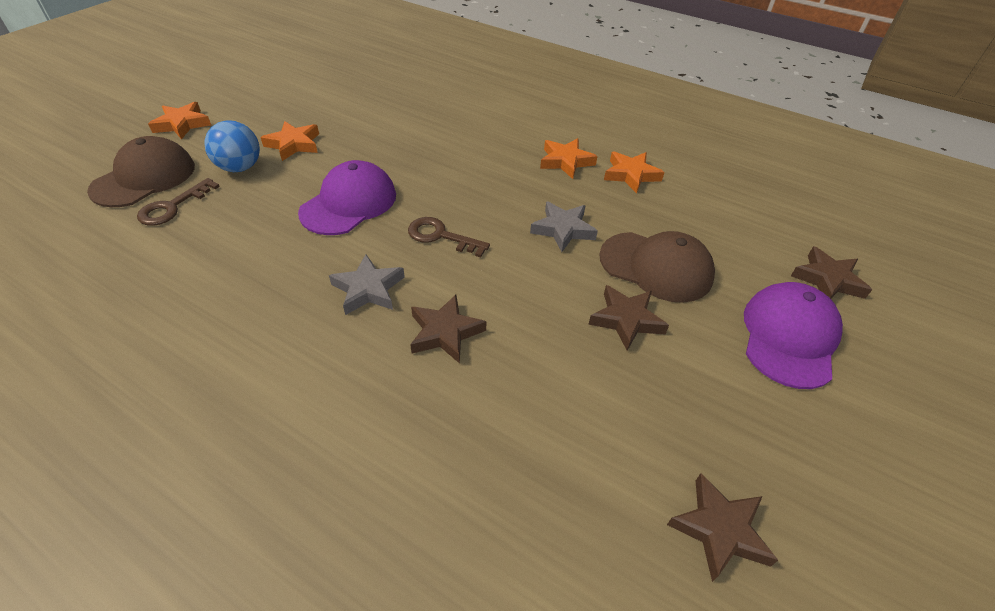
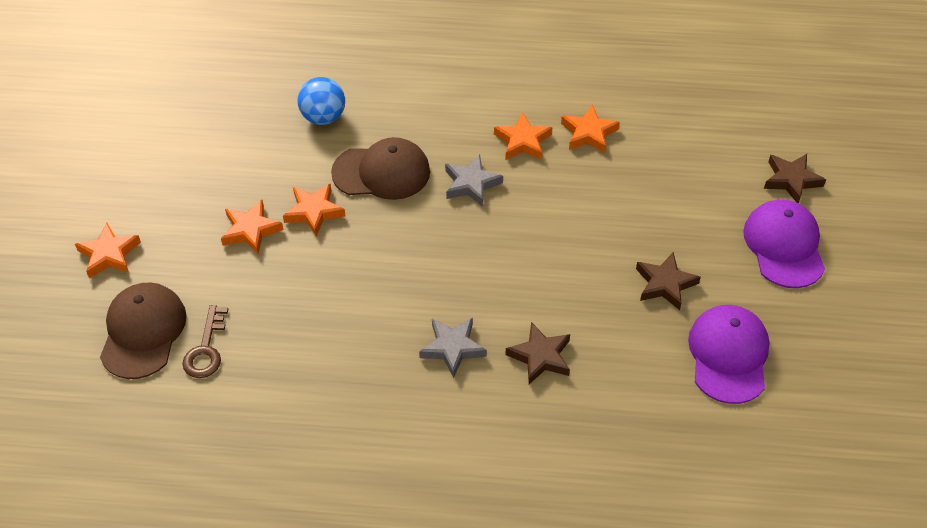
camera: 25 degrees left, 5 degrees up
(240, 168) = (225, 280): blue ball -> blue ball (323, 117)
(349, 203) = (365, 274): purple cap -> purple cap (728, 355)
(352, 150) = (314, 212): none -> orange star
(441, 236) = (472, 272): brown key -> none
(563, 229) = (567, 220): grey star -> grey star (471, 184)
(656, 267) = (661, 225): brown cap -> brown cap (381, 172)
(719, 530) = (798, 407): brown star -> none

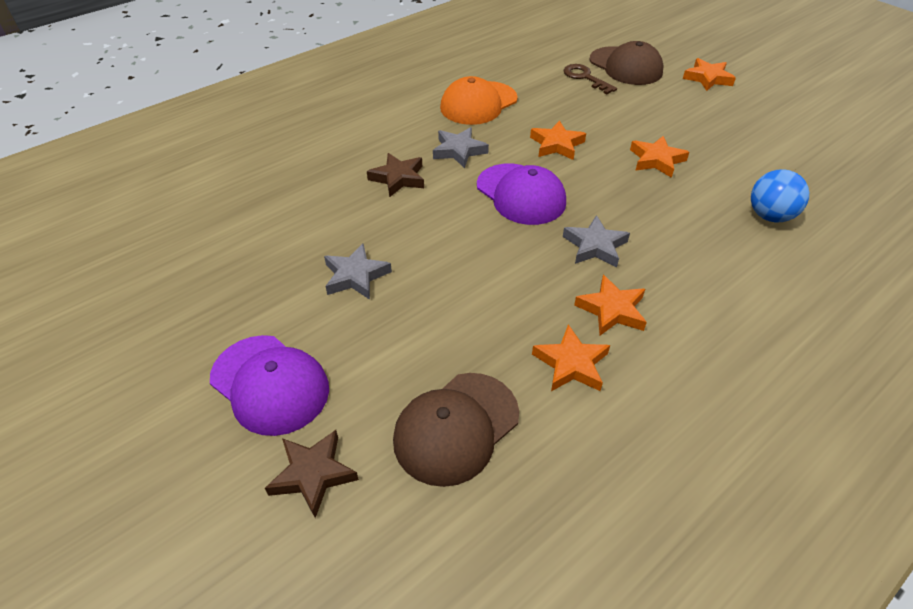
camera: 135 degrees right, 5 degrees down
(251, 230) = (669, 129): orange star -> orange star (556, 145)
(356, 398) = (478, 103): none -> orange cap
(381, 172) = (664, 209): brown cap -> brown cap (456, 428)
(665, 284) = (355, 276): brown star -> grey star
(728, 355) = (258, 258): purple cap -> purple cap (521, 194)

